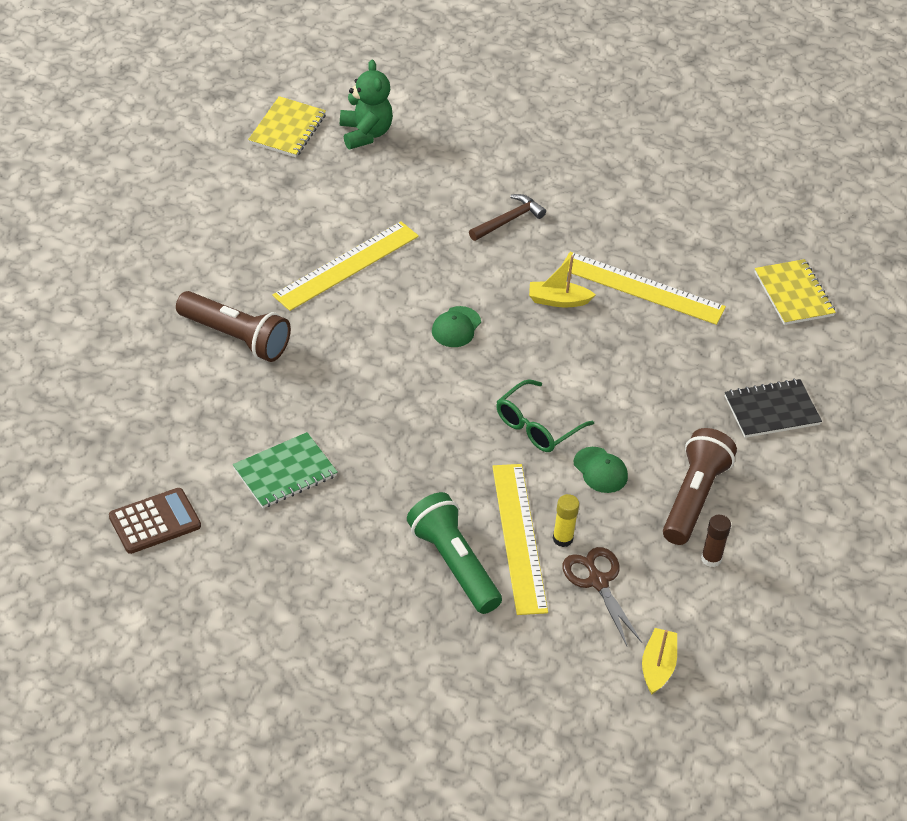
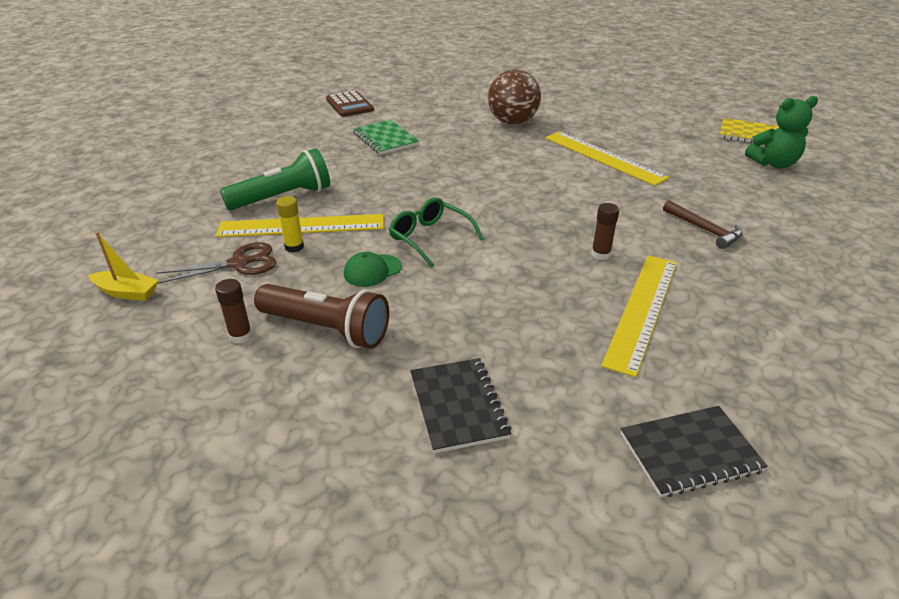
camera: 95 degrees right, 10 degrees down
(235, 338) = (512, 122): brown flashlight -> brown ball
(456, 327) = (547, 201): green cap -> none
(558, 300) = (600, 254): yellow boat -> brown glue stick
(793, 294) = (690, 452): yellow notebook -> black notebook

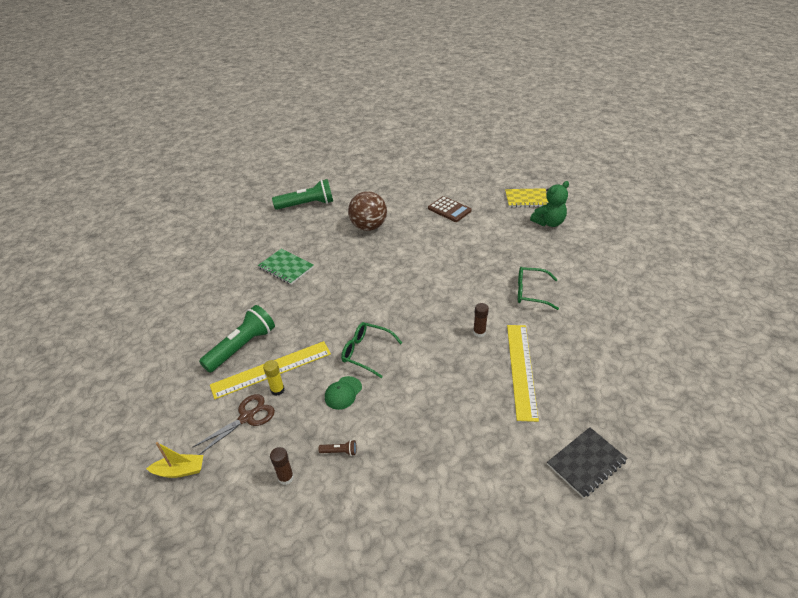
camera: 20 degrees left, 5 degrees up
(326, 329) = (340, 451): brown flashlight -> brown flashlight, size x0.40
(349, 105) = (239, 239): brown calculator -> brown calculator (449, 210)
(449, 90) = (307, 205): none -> green flashlight
(458, 406) = (450, 479): black notebook -> none
(603, 157) = (444, 245): yellow ruler -> none
(704, 229) = (530, 292): brown hammer -> green glasses

